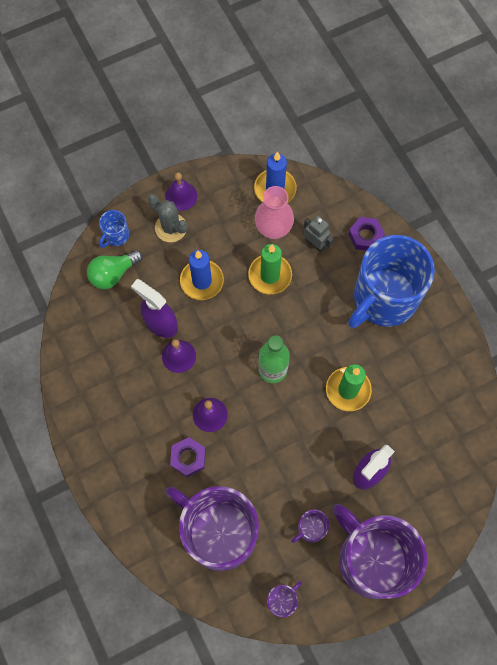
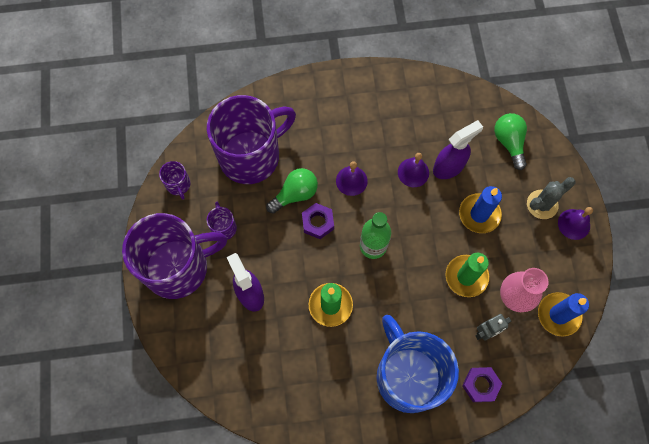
camera: 110 degrees right, 0 degrees up
(116, 235) = (547, 155): blue mug -> none
(188, 458) = (321, 152): purple nut -> purple nut (318, 222)
(246, 467) = (295, 194): none -> green light bulb

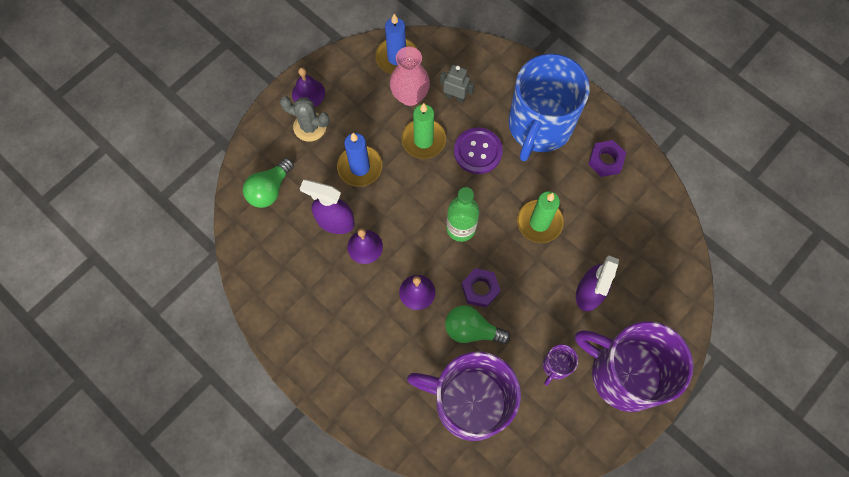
camera: 130 degrees left, 0 degrees up
(178, 185) = (555, 445): purple mug -> none
(424, 309) = (478, 151): none -> purple button
(480, 385) = (499, 74): purple nut -> purple nut (605, 160)

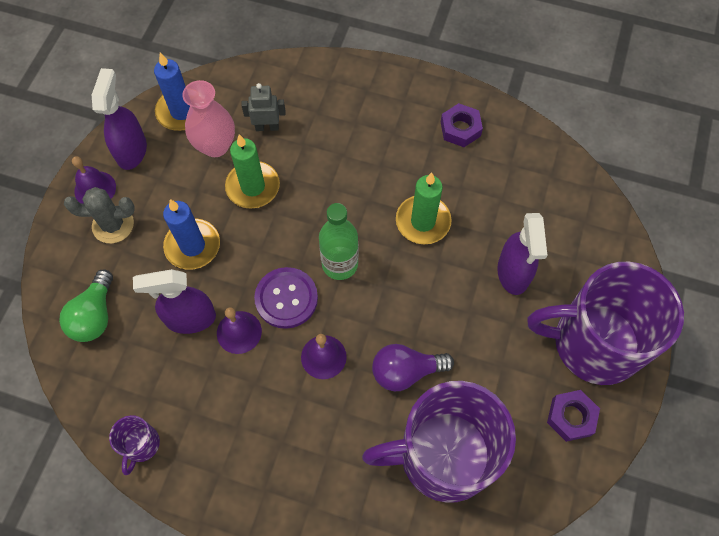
camera: 25 degrees left, 5 degrees down
(347, 74) = (132, 151): none -> purple spray bottle
(471, 330) = (406, 371): green light bulb -> purple light bulb
(478, 151) = (319, 174): purple button -> purple button (286, 298)
(480, 289) = (393, 322): purple nut -> purple nut (571, 417)
(539, 126) = (373, 121): blue mug -> none
(556, 366) = (518, 368): purple mug -> purple mug (141, 445)

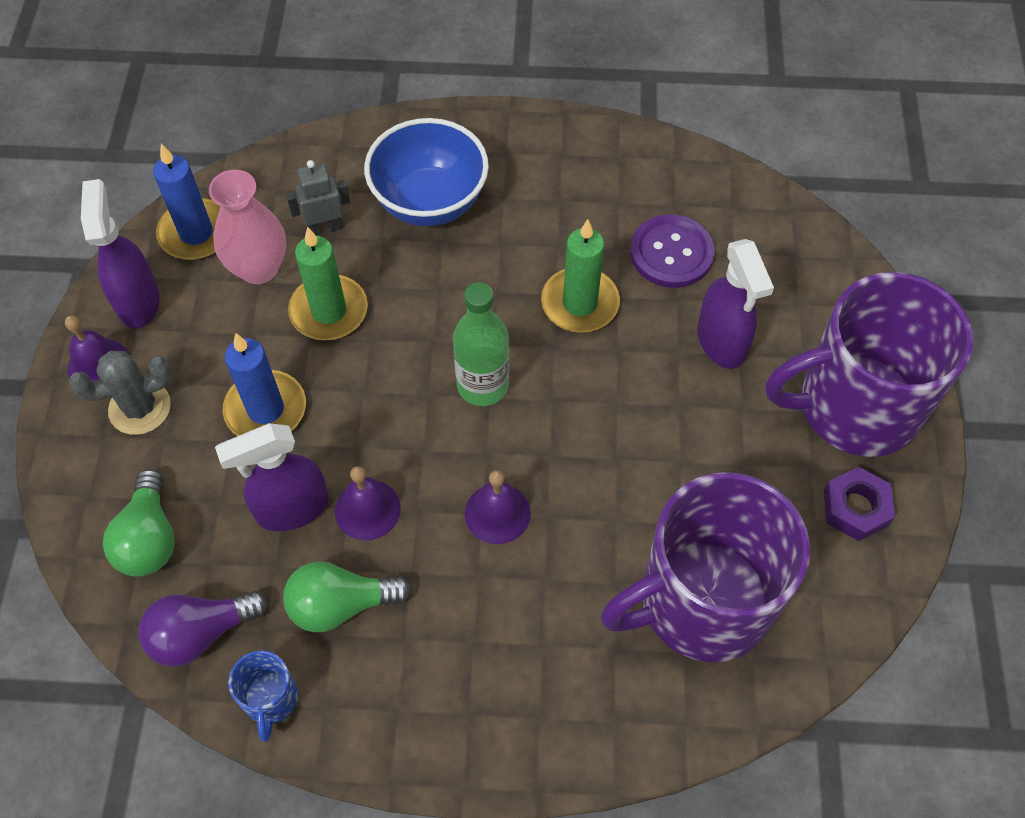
camera: 15 degrees left, 5 degrees down
(141, 445) = (270, 699): purple mug -> blue mug
(203, 393) = (340, 605): none -> green light bulb
(286, 298) = (421, 448): purple button -> purple button (671, 253)
(342, 124) = (430, 202): none -> blue bowl
(406, 371) = (617, 504): purple light bulb -> purple light bulb (201, 633)
(460, 129) = (593, 173): purple nut -> none

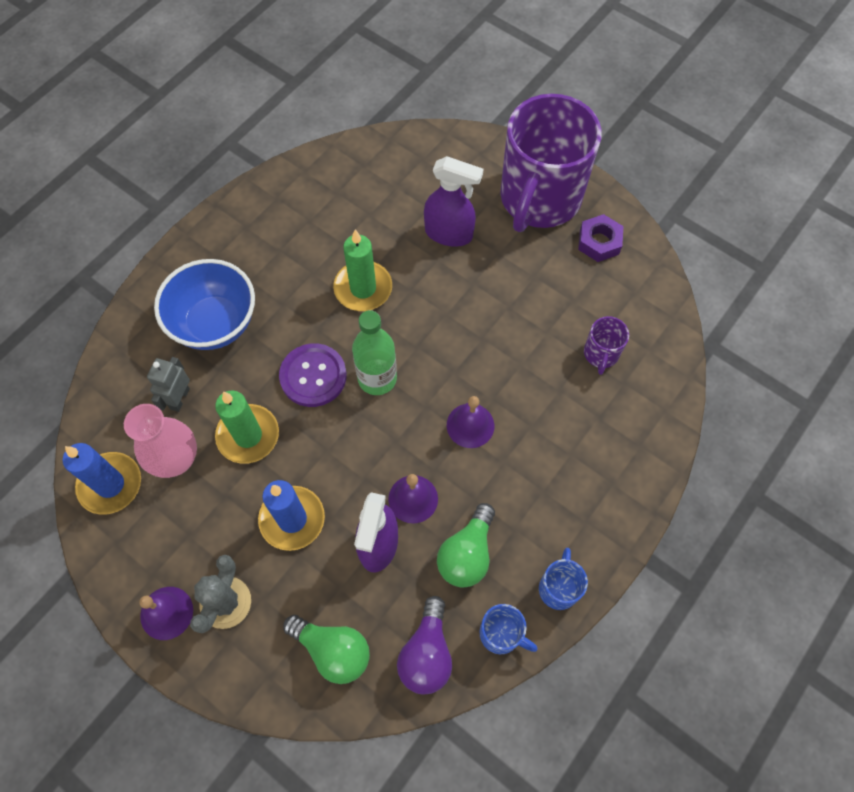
camera: 55 degrees left, 5 degrees up
(138, 301) = (135, 556): purple spray bottle -> none
(365, 730) = (558, 588): none -> blue mug
(671, 253) = (369, 217): purple button -> purple button (313, 376)
(702, 601) = (601, 354): purple mug -> purple mug, size x0.40

